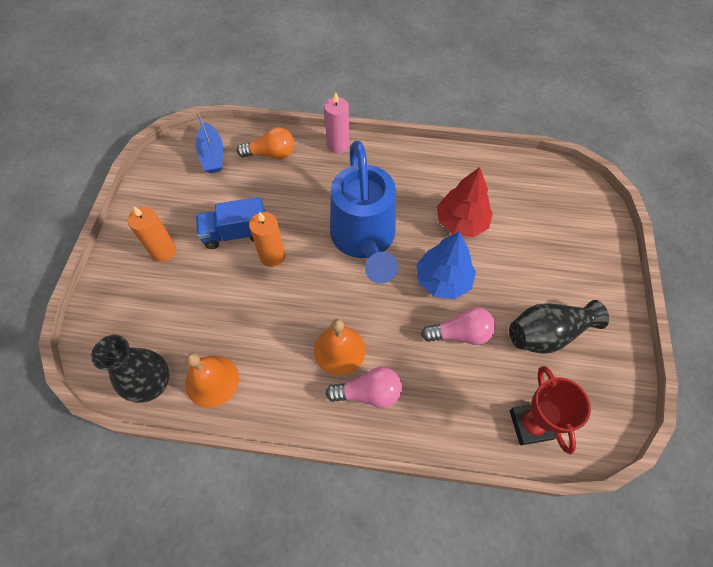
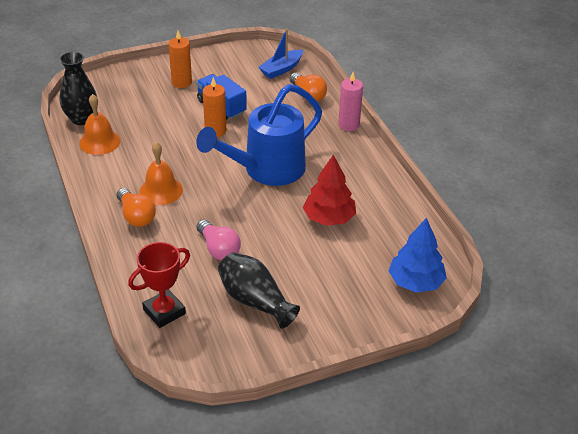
camera: 60 degrees right, 20 degrees down
(368, 393) = (136, 216): pink light bulb -> orange light bulb
(443, 280) = (262, 225): blue tree -> blue tree (415, 282)

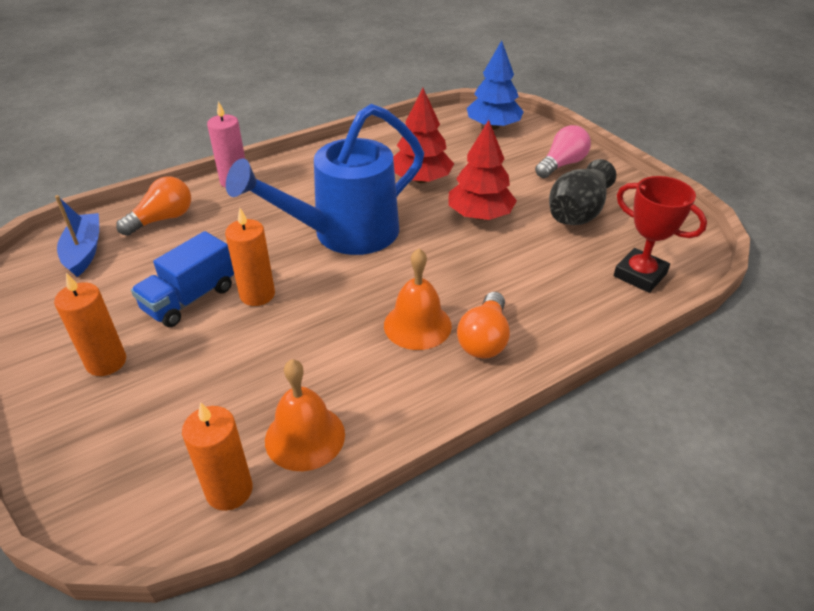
camera: 100 degrees left, 0 degrees up
(81, 119) = (229, 490): black vase -> orange candle
(136, 216) = (484, 339): orange light bulb -> orange light bulb turned 150 degrees clockwise
(218, 249) = (512, 250): pink light bulb -> pink light bulb (561, 164)
(266, 170) = (344, 234): blue watering can -> blue watering can turned 105 degrees clockwise
(268, 241) = (480, 215): none -> red tree
(281, 69) = (84, 251): blue boat -> blue boat turned 135 degrees counterclockwise

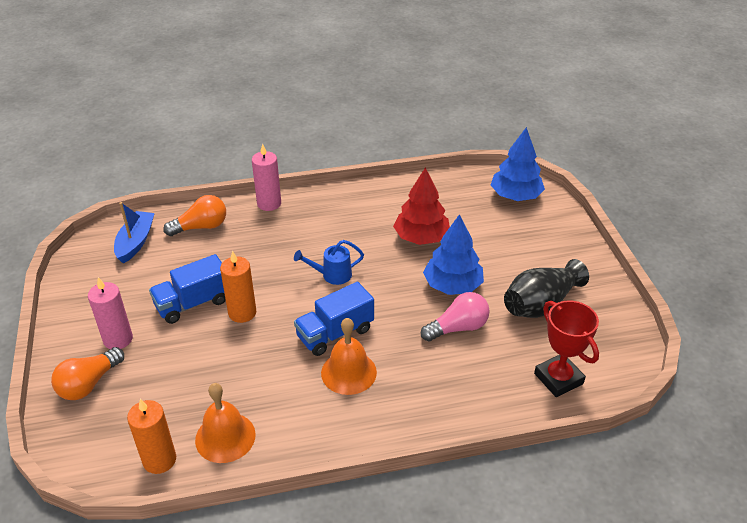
camera: 20 degrees right, 0 degrees up
(106, 362) = (118, 339): orange candle -> pink candle
(344, 234) = (332, 275): blue watering can -> blue watering can, size x0.41
(379, 289) = (335, 333): none -> blue truck
(480, 215) = (452, 285): red tree -> blue tree
(484, 339) = (394, 399): orange light bulb -> orange light bulb (89, 384)
(561, 164) = (555, 251): pink light bulb -> pink light bulb (458, 328)

